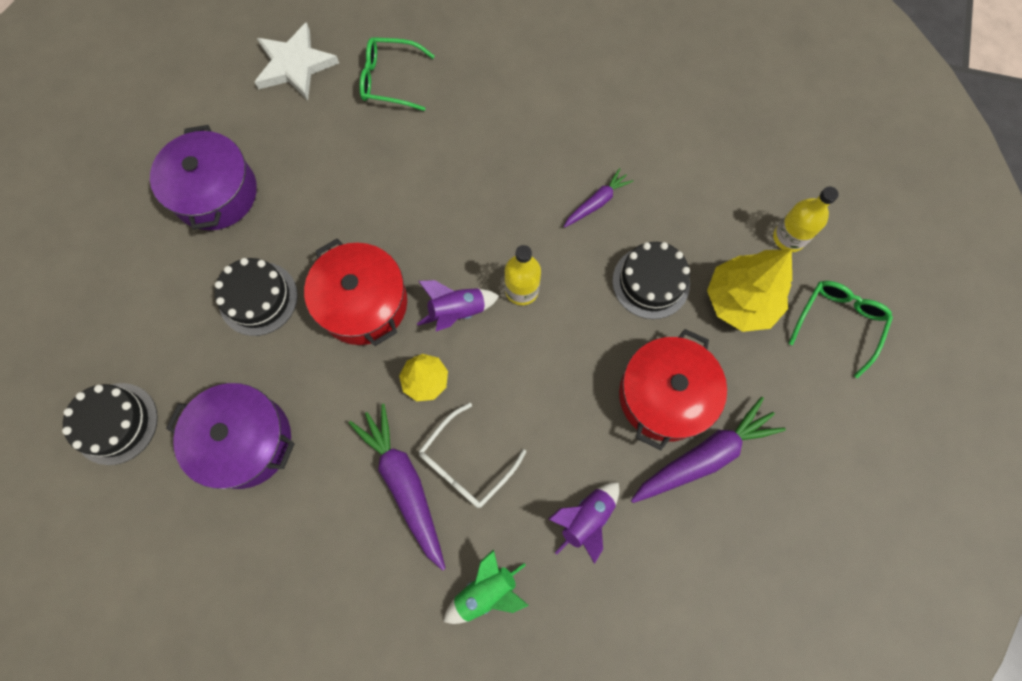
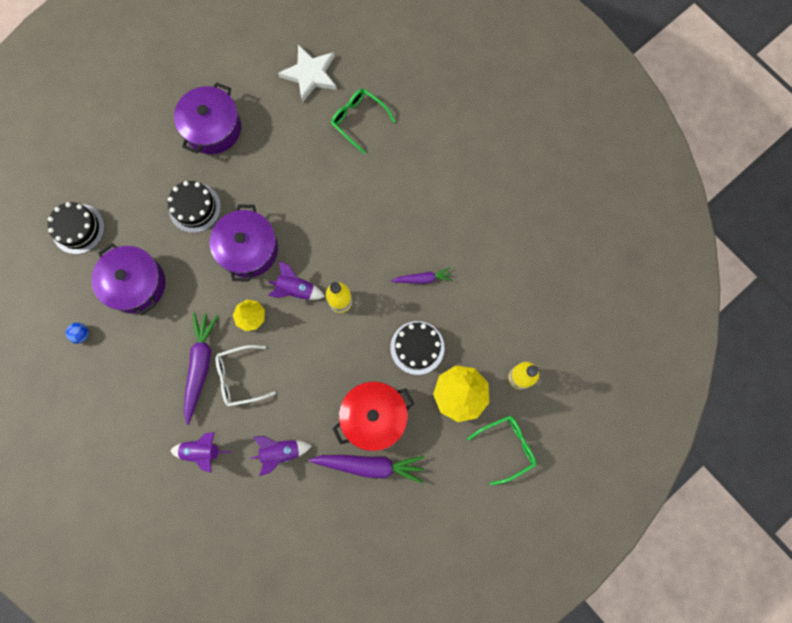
camera: 35 degrees right, 5 degrees up
(213, 555) = (82, 334): none -> blue ball
(363, 303) = (248, 249): red pot -> purple pot
(486, 591) = (202, 451): green rocket -> purple rocket

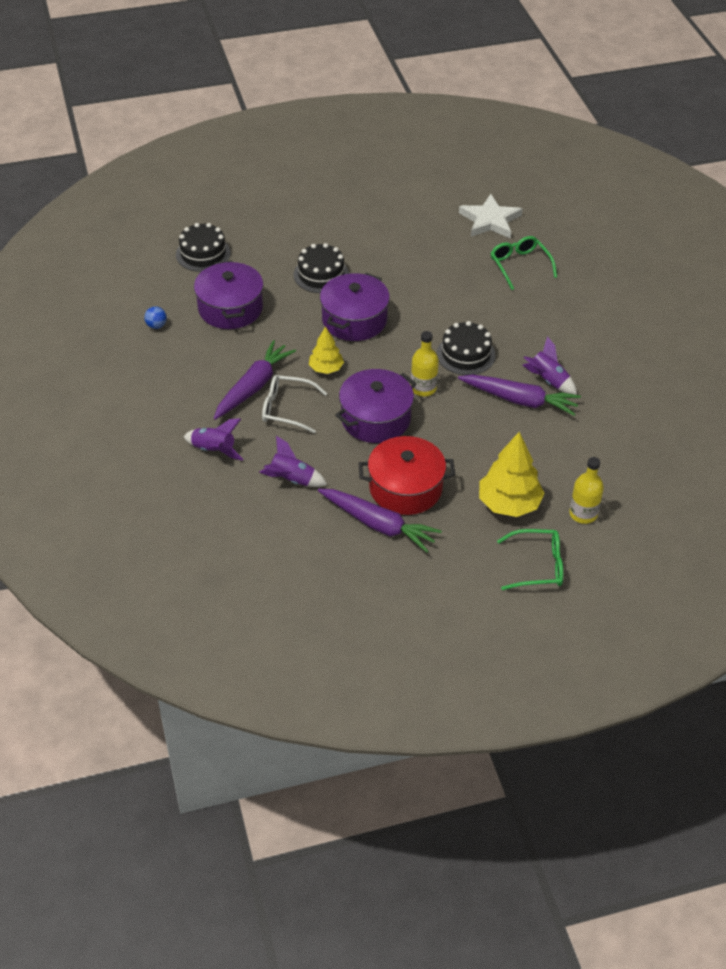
camera: 25 degrees right, 30 degrees down
(213, 128) = (373, 227): purple pot -> purple pot (375, 418)
(296, 289) = (383, 364): purple rocket -> purple rocket (548, 381)
(417, 347) = (483, 450): black cake -> black cake (466, 354)
(422, 279) = (519, 400): purple carrot -> purple carrot, size x1.77

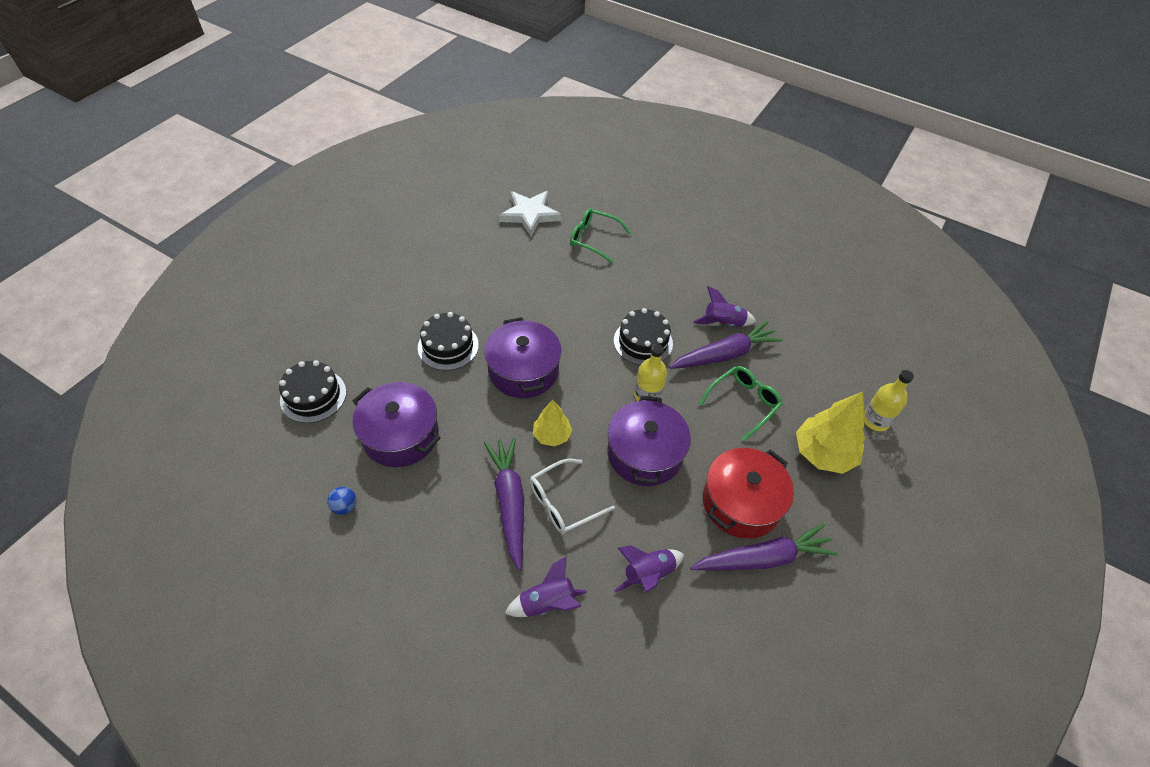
camera: 45 degrees left, 5 degrees up
(537, 566) = (904, 493): green glasses -> green glasses (743, 403)

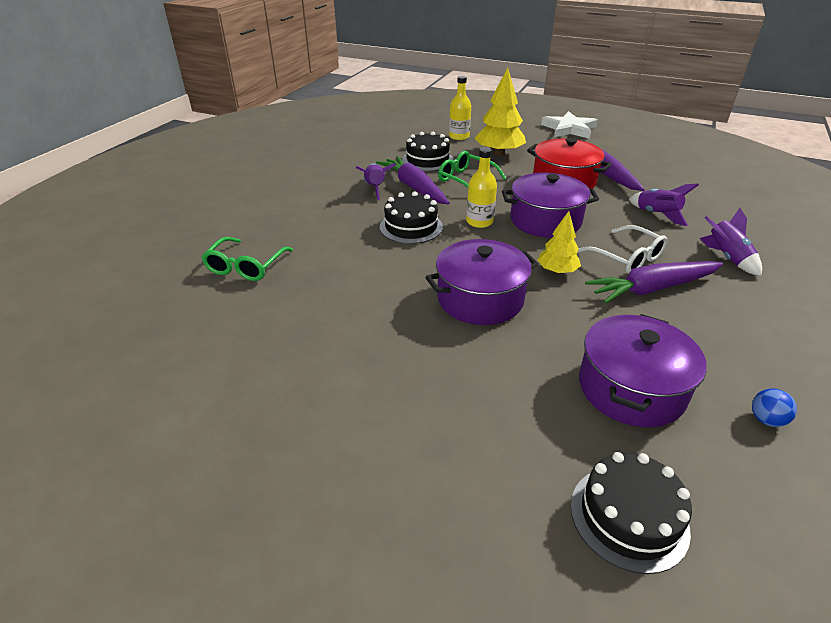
camera: 95 degrees left, 15 degrees down
(448, 346) = (464, 370): black cake -> black cake (427, 160)
(530, 214) = (182, 326): white star -> white star (569, 129)

